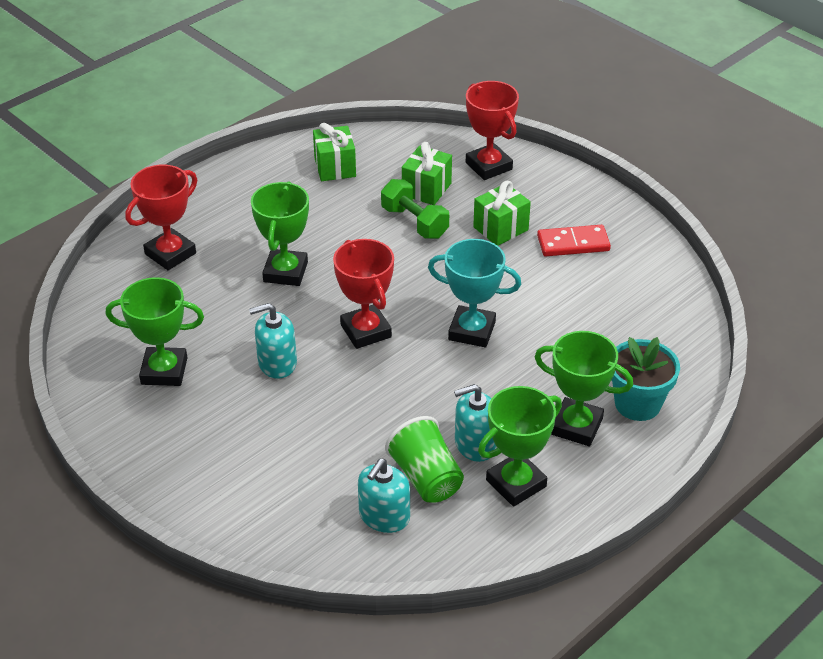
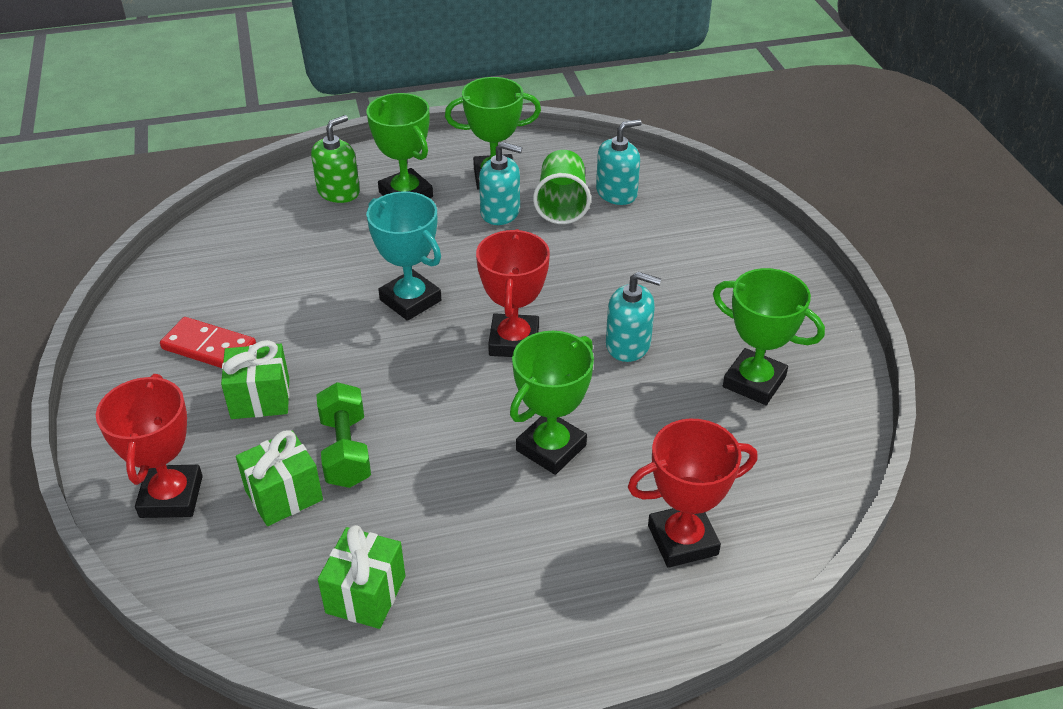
camera: 150 degrees left, 0 degrees up
(637, 404) = (338, 191): turquoise flower pot -> green soap dispenser

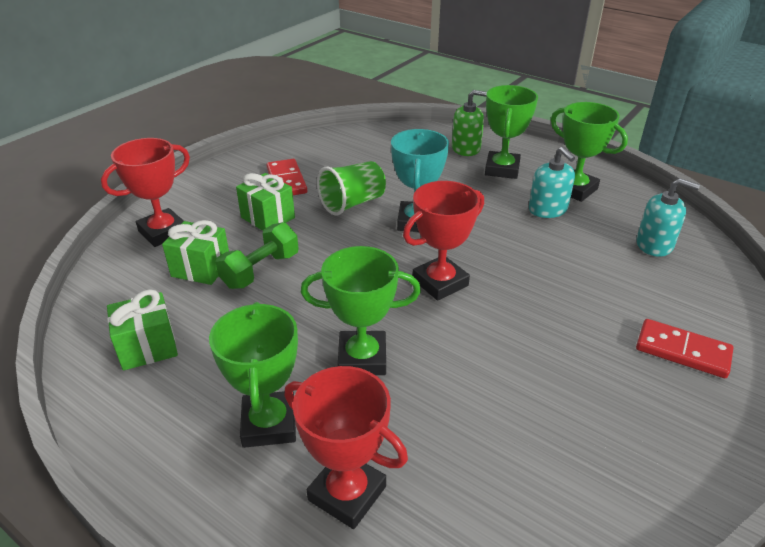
camera: 50 degrees right, 5 degrees down
(562, 204) = (599, 228): green cup -> green cup (352, 203)
(628, 344) = (514, 338): turquoise soap dispenser -> none
(734, 270) = (682, 351): none -> red domino
(754, 382) = (577, 438): green trophy -> green trophy (269, 424)

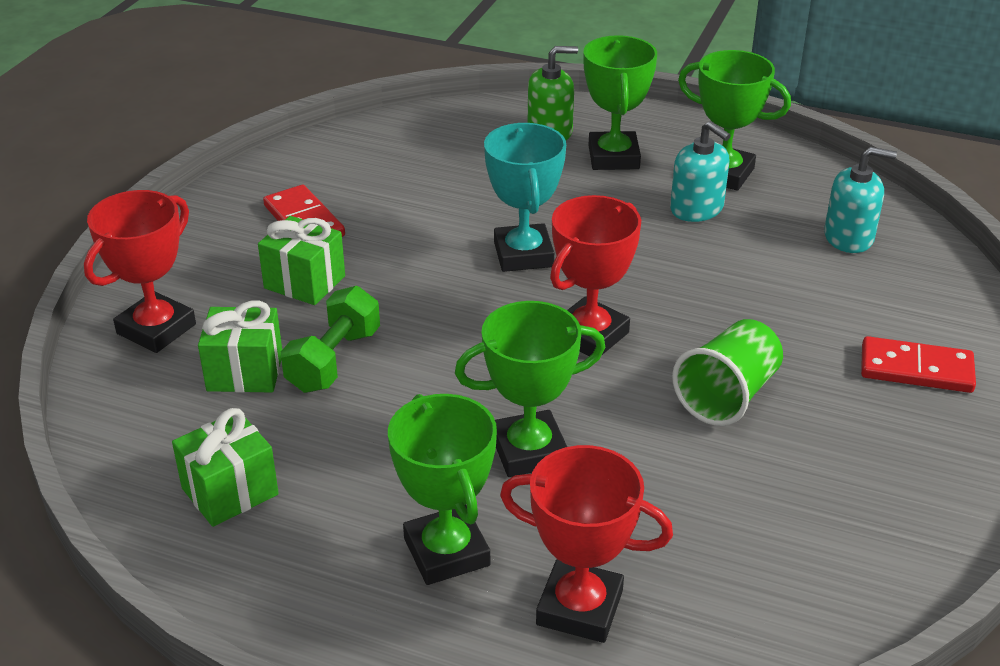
camera: 15 degrees left, 0 degrees up
(352, 203) = (420, 241): green cup -> green cup (727, 396)

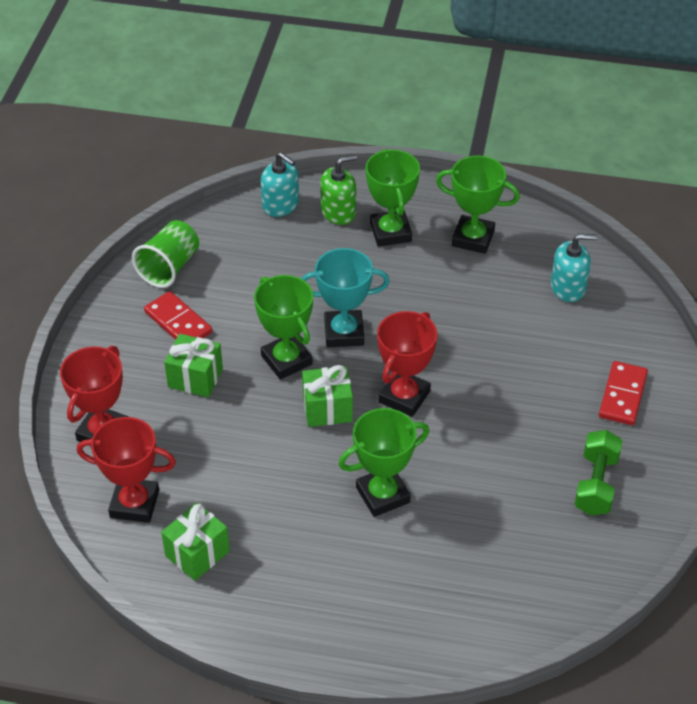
camera: 10 degrees left, 10 degrees up
(245, 372) = (177, 460): green gift -> green gift (327, 409)
(333, 360) = (235, 442): green dumbbell -> green dumbbell (596, 484)
(446, 552) = (347, 576): green trophy -> green trophy (286, 360)
(523, 254) = (344, 333): turquoise trophy -> turquoise trophy turned 75 degrees counterclockwise
(579, 608) = (437, 602): red trophy -> red trophy (134, 504)
(697, 208) = (459, 274): turquoise soap dispenser -> turquoise soap dispenser (280, 205)
(727, 396) = (503, 434): green cup -> green cup (169, 267)
(916, 369) = (622, 395): red domino -> red domino turned 75 degrees counterclockwise

